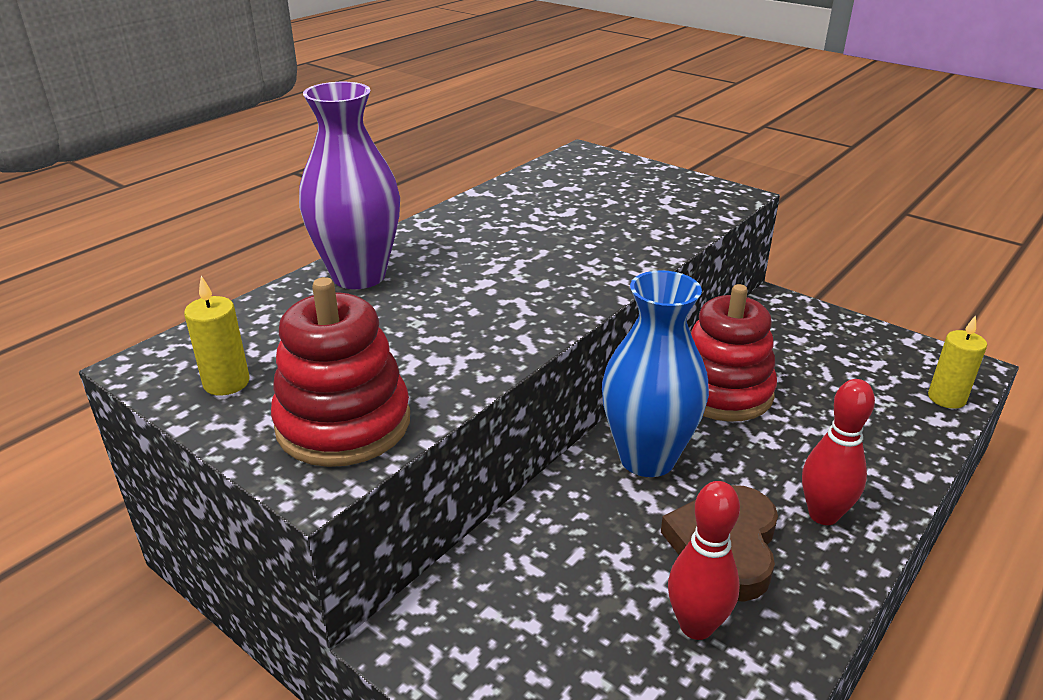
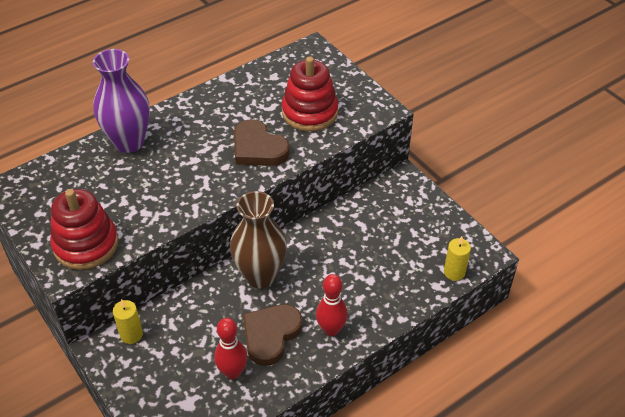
camera: 15 degrees right, 15 degrees up
(226, 383) = (41, 207): yellow candle -> yellow candle (131, 334)
(582, 255) = (258, 148): none -> brown heart
(647, 458) = (260, 276): blue vase -> brown vase
(723, 391) = (327, 241): red stacking toy -> red stacking toy (310, 112)

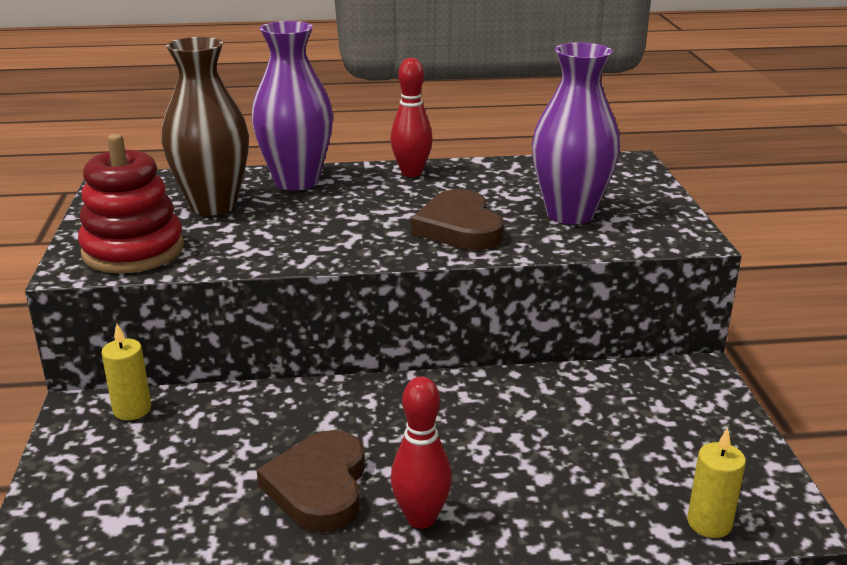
camera: 30 degrees right, 20 degrees down
(232, 372) = (217, 510): red bowling pin -> red bowling pin (411, 173)
(260, 276) = (371, 409): brown vase -> brown vase (213, 205)
(270, 335) = (319, 487): brown heart -> brown heart turned 60 degrees counterclockwise
(310, 112) = (570, 214): red stacking toy -> purple vase

